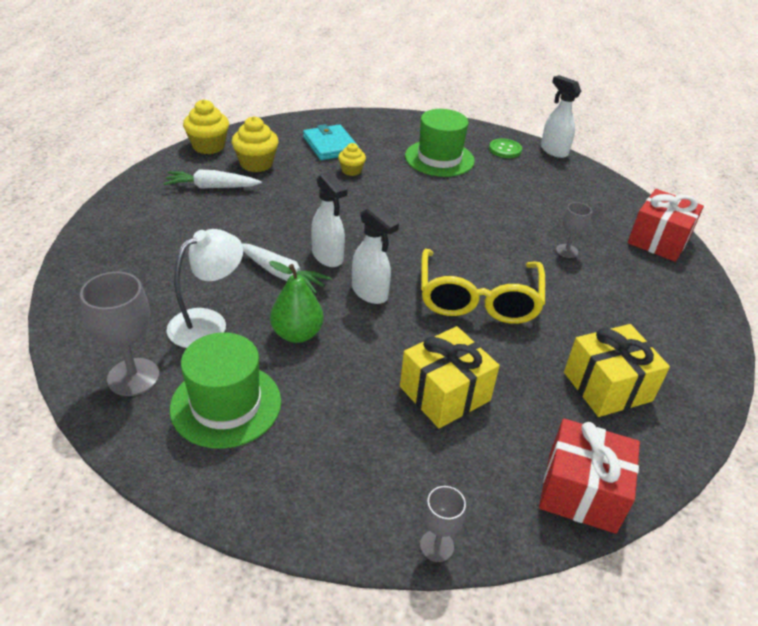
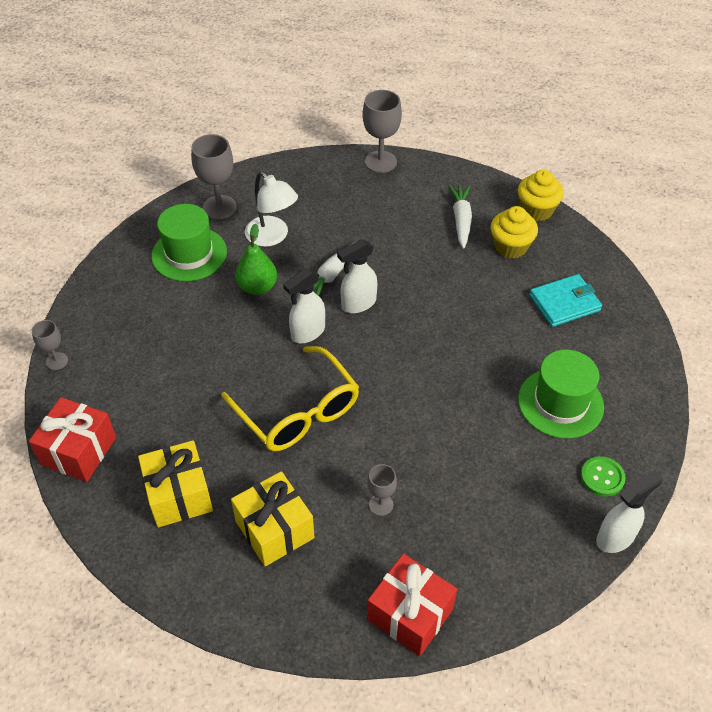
camera: 95 degrees right, 10 degrees up
(93, 233) = (380, 162): none -> grey goblet
(351, 171) = (513, 321): yellow cupcake -> none
(444, 393) = (185, 376): yellow gift -> yellow gift (274, 529)
(478, 299) = (298, 412): yellow glasses -> yellow glasses turned 135 degrees counterclockwise

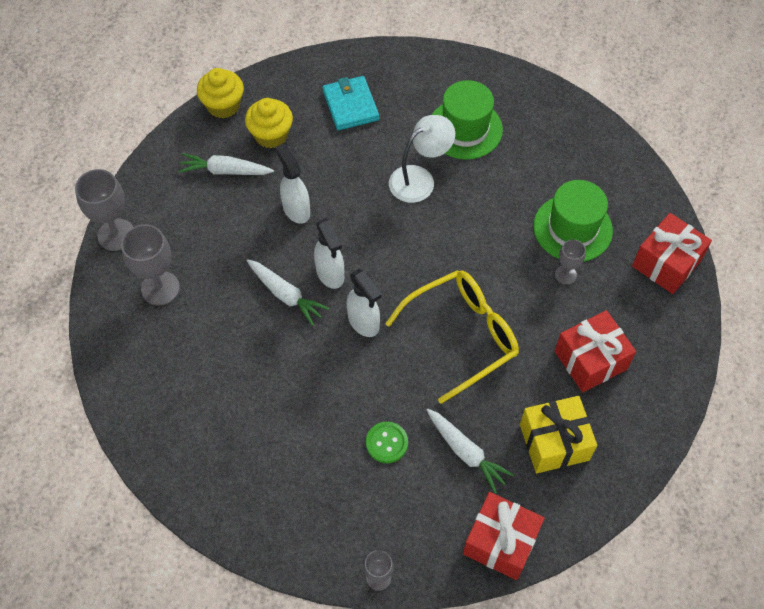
camera: 85 degrees left, 10 degrees up
(171, 420) = (466, 452): none -> white carrot
(189, 254) = (231, 439): green hat -> green hat (572, 228)
(219, 207) = (158, 407): grey goblet -> grey goblet (160, 288)
(257, 287) = (294, 368): green pear -> none
(272, 237) = (218, 351): white lamp -> white lamp (419, 179)
(274, 529) = (590, 360): yellow gift -> red gift
(602, 477) = (541, 115): green button -> green button (386, 443)
(616, 537) = (596, 117): white spray bottle -> white spray bottle (296, 209)

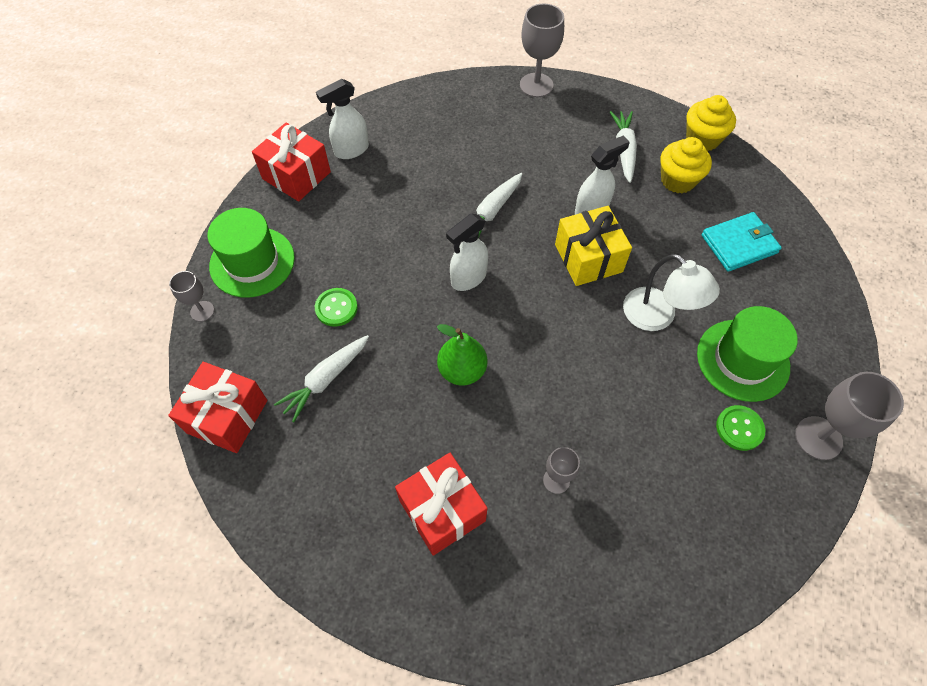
camera: 85 degrees right, 0 degrees up
(160, 288) = (486, 121): grey goblet -> grey goblet (818, 438)
(330, 274) = (520, 245): white spray bottle -> white spray bottle (351, 150)
(462, 335) = (462, 370): yellow glasses -> green pear
(524, 145) = (739, 428): none -> green button
(554, 442) = (337, 469): yellow gift -> yellow gift (588, 258)
(572, 228) = (626, 489): green hat -> green hat (252, 262)
(666, 263) = (595, 614): red gift -> red gift (296, 175)

